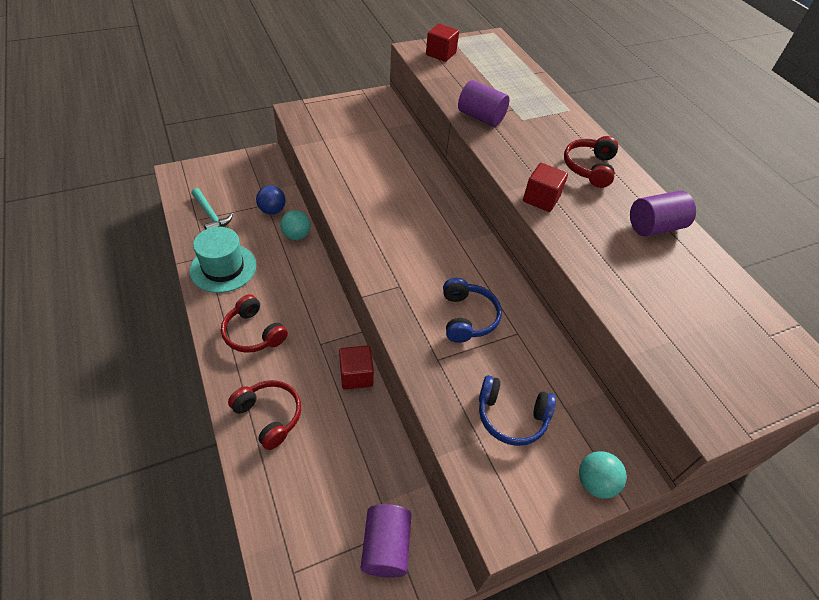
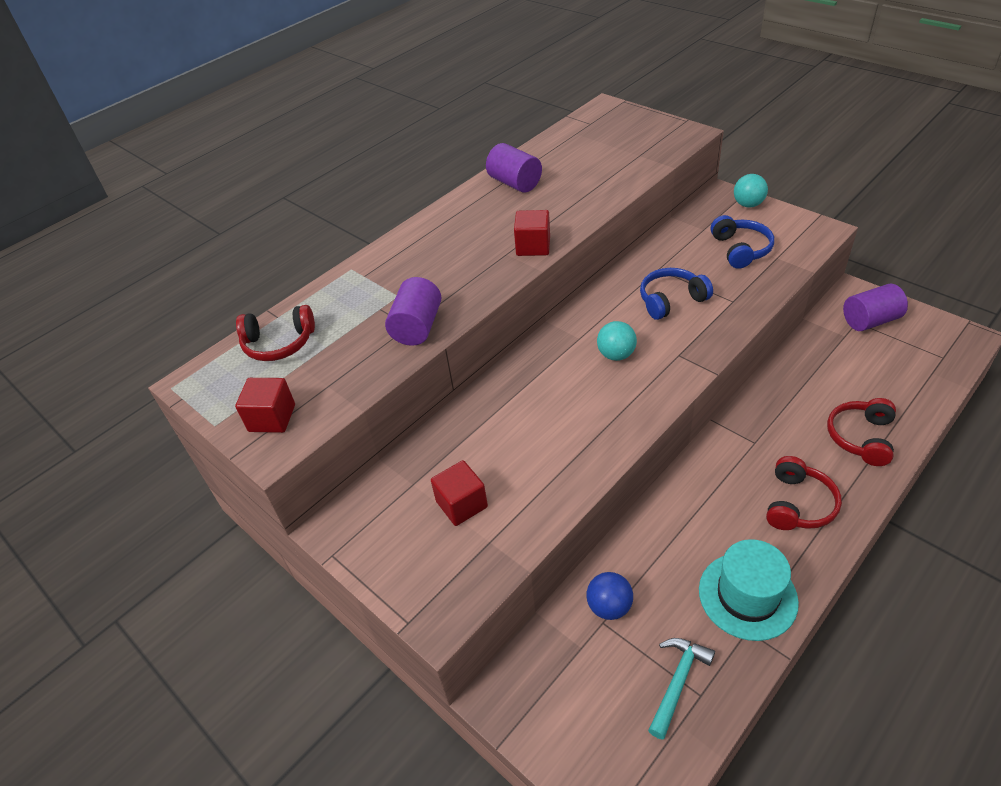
camera: 105 degrees left, 5 degrees down
(296, 235) = (631, 550): turquoise ball -> turquoise ball (616, 355)
(356, 375) = (760, 399): red cube -> red cube (461, 504)
(589, 168) = (456, 232): red headphones -> red headphones (279, 343)

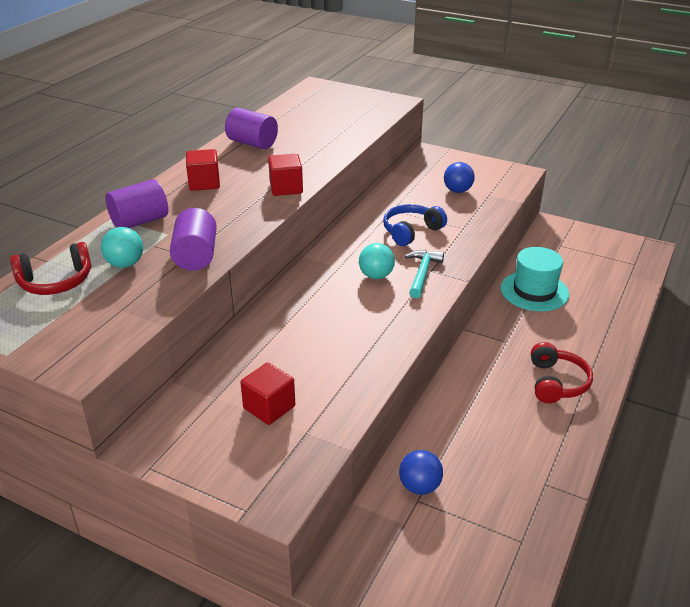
camera: 20 degrees left, 10 degrees down
(272, 418) = (69, 342): red cube -> red cube (204, 183)
(677, 682) = (498, 535): turquoise hammer -> turquoise hammer (422, 273)
(740, 249) = (457, 191): blue headphones -> blue ball
(747, 596) = (537, 457): turquoise hat -> turquoise hat (534, 291)
(748, 204) = (453, 159): turquoise ball -> turquoise ball (125, 264)
(861, 437) = (590, 327): red headphones -> none
(870, 321) = (570, 243): purple cylinder -> purple cylinder (140, 221)

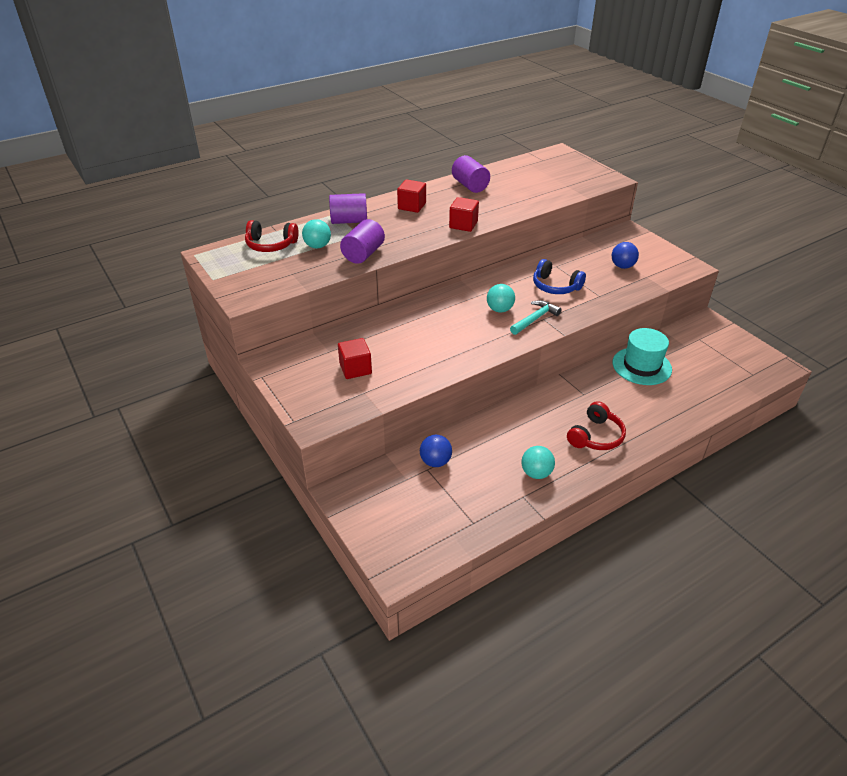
camera: 30 degrees right, 5 degrees up
(411, 231) = (555, 286): blue headphones -> blue headphones turned 135 degrees counterclockwise
(535, 450) = (536, 473): none -> turquoise ball

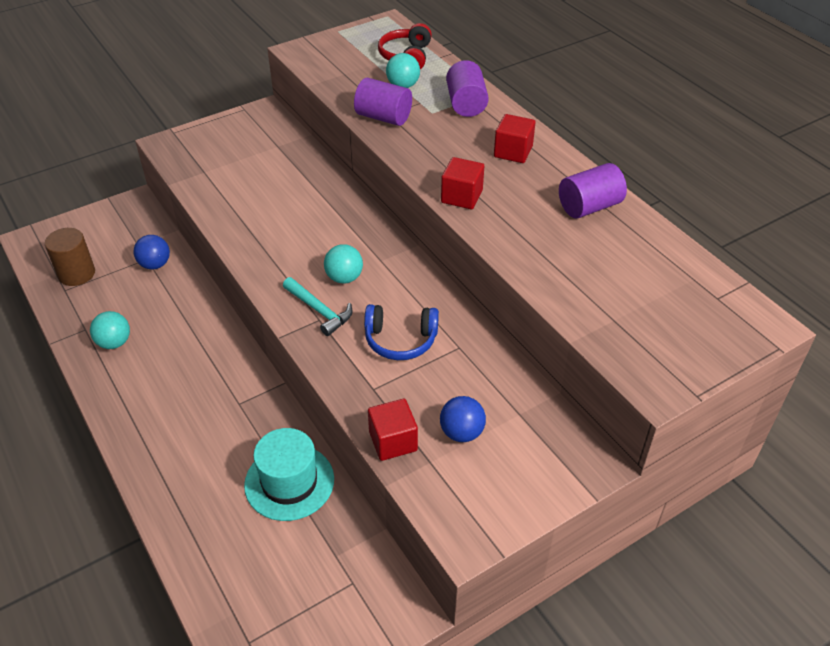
camera: 90 degrees right, 5 degrees up
(355, 369) = (243, 164): red cube -> red cube (393, 441)
(450, 518) = (76, 274): none -> brown cylinder
(555, 286) = (400, 340): blue headphones -> blue headphones turned 120 degrees counterclockwise
(595, 436) = (158, 405): red headphones -> none

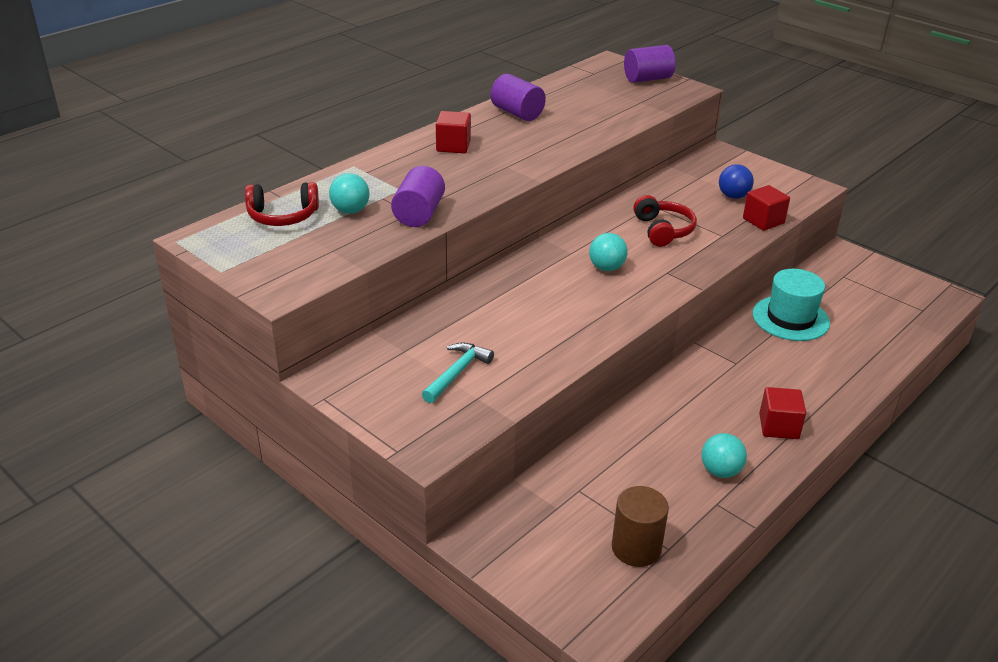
camera: 105 degrees left, 10 degrees down
(155, 264) = (586, 479): blue ball -> none
(319, 310) = (656, 274): turquoise hammer -> turquoise hammer (457, 373)
(400, 340) = (663, 230): blue headphones -> red headphones
(461, 197) = (533, 163): red cube -> red cube (778, 426)
(466, 104) = (378, 173): purple cylinder -> purple cylinder (647, 79)

